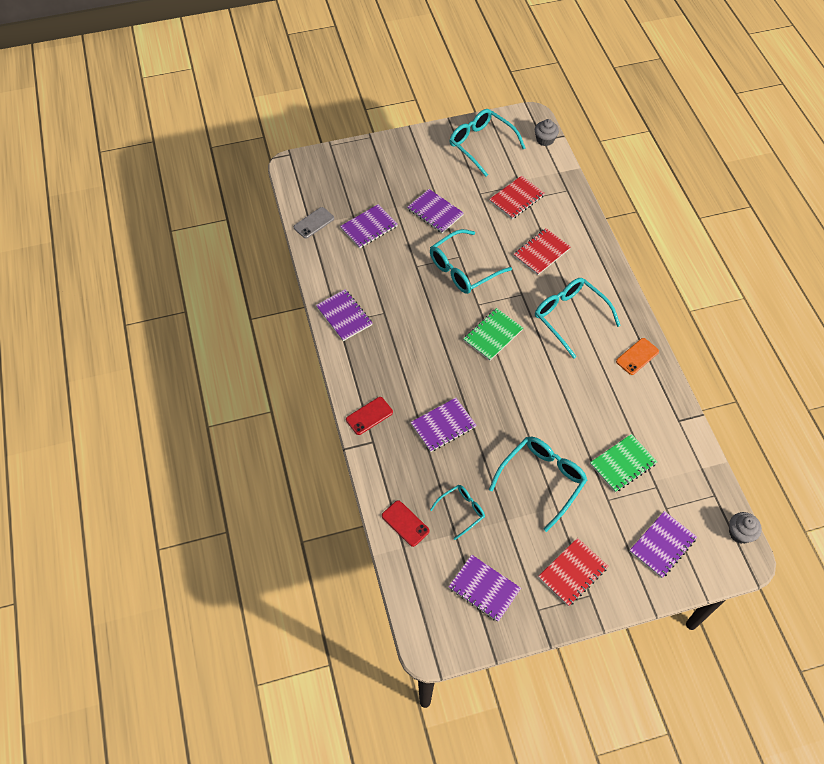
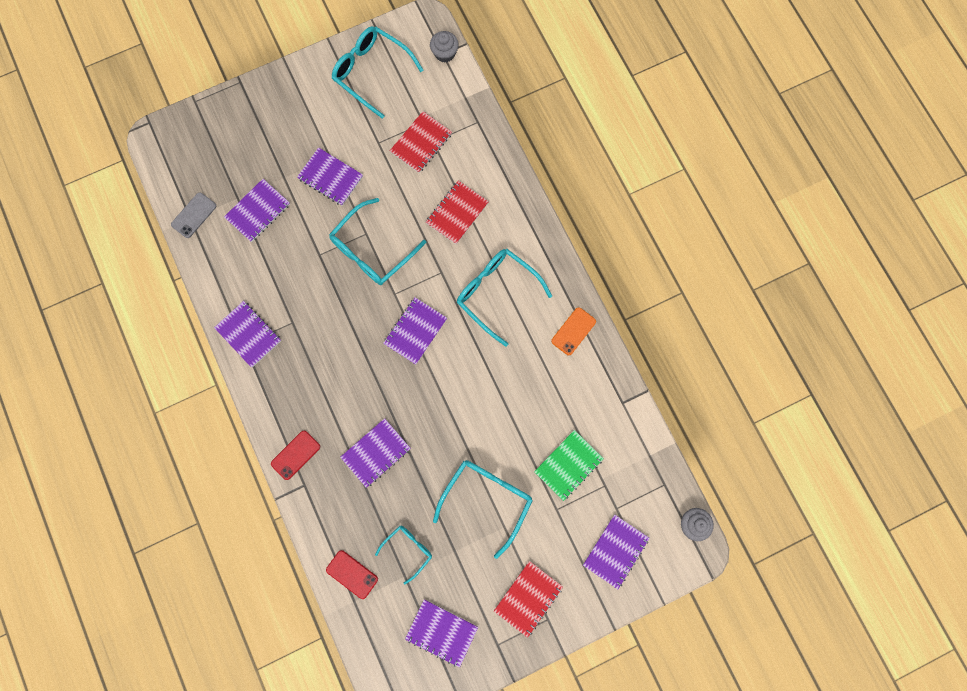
camera: 10 degrees left, 20 degrees up
(493, 335) = (415, 331): green notebook -> purple notebook

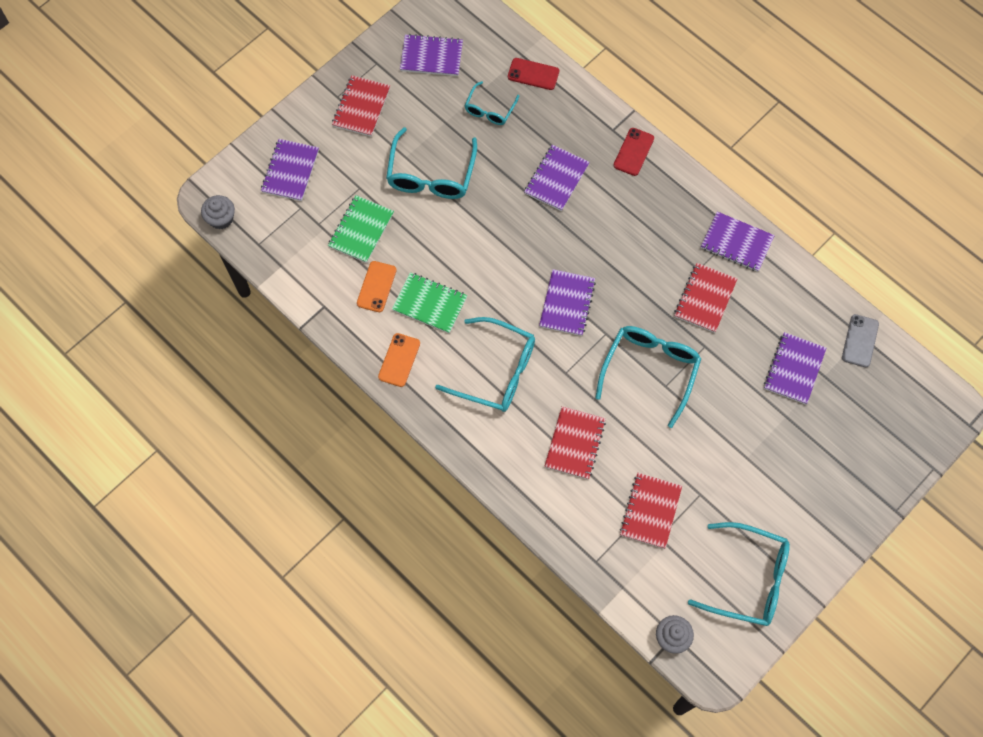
camera: 160 degrees right, 10 degrees down
(299, 294) = (705, 299): none -> red notebook
(330, 177) = (734, 434): purple notebook -> none
(531, 372) = (429, 304): none -> green notebook
(571, 405) = (376, 286): none -> orange phone

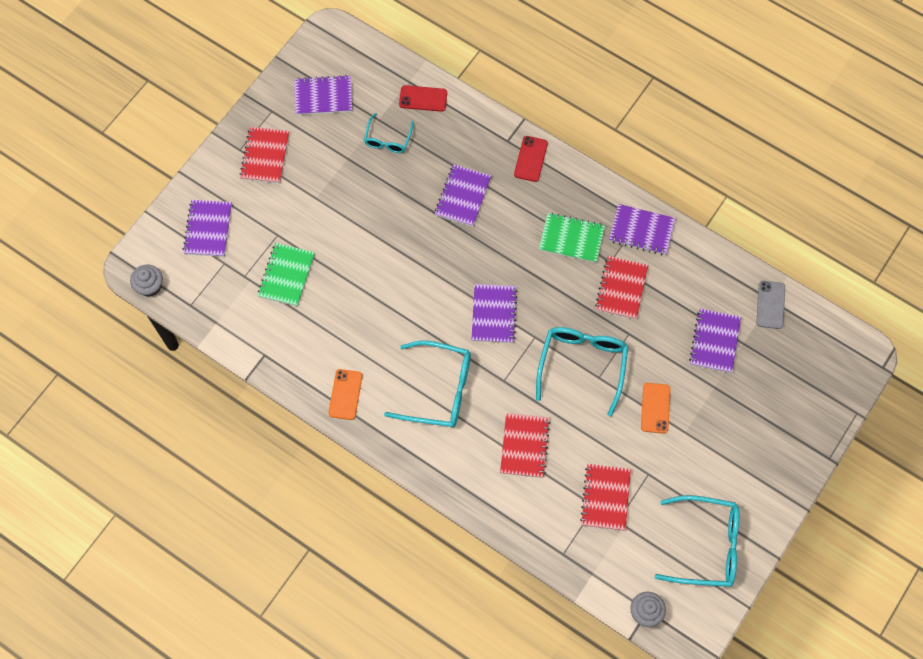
camera: 10 degrees left, 0 degrees up
(376, 286) = (311, 327): orange phone -> orange phone (655, 408)
(429, 304) = (364, 336): green notebook -> green notebook (571, 239)
(431, 175) = (343, 211): turquoise glasses -> none

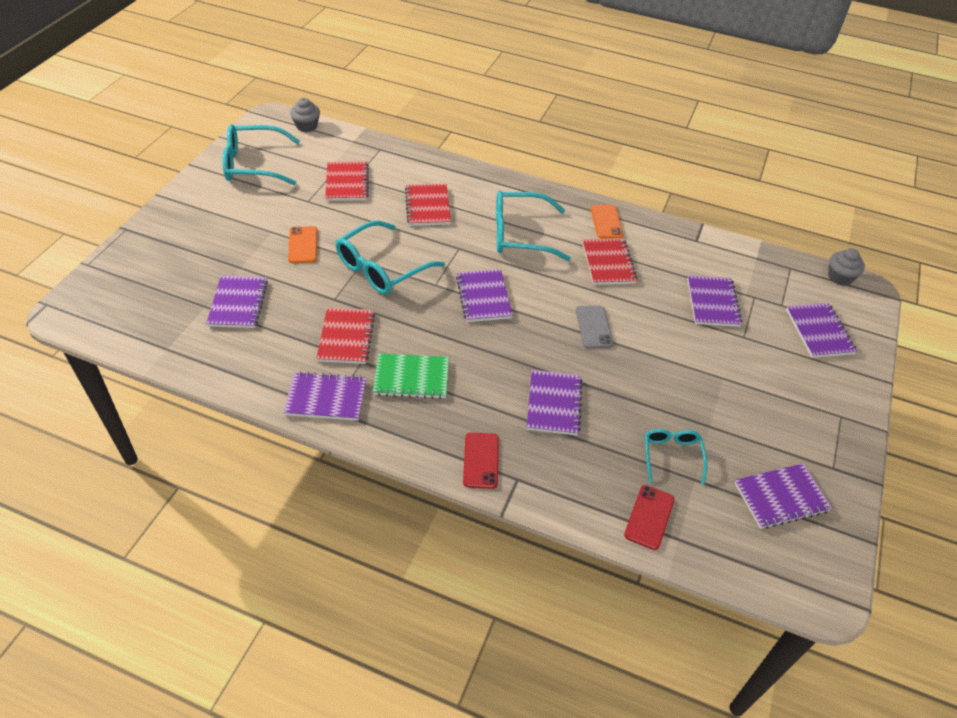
camera: 165 degrees right, 20 degrees down
(265, 156) = (807, 413): red notebook -> red notebook (608, 263)
(286, 275) = (712, 302): green notebook -> purple notebook
(423, 98) = (649, 517): red phone -> red phone turned 60 degrees counterclockwise
(582, 365) = (381, 268): turquoise glasses -> turquoise glasses turned 45 degrees clockwise
(770, 305) = (169, 344): grey phone -> grey phone (593, 327)

